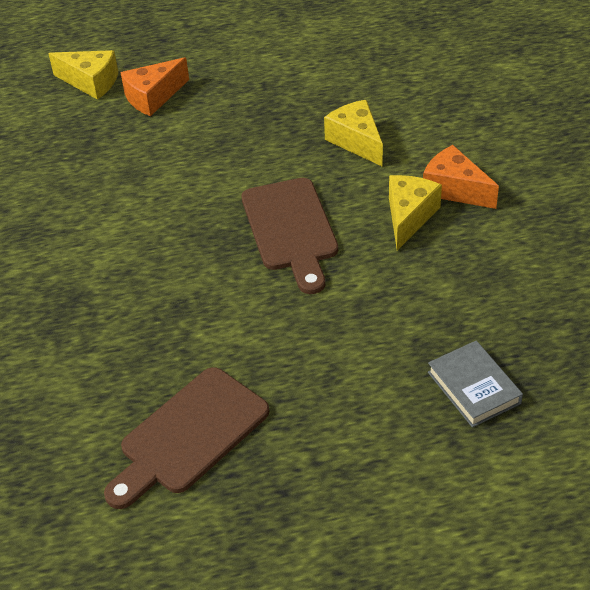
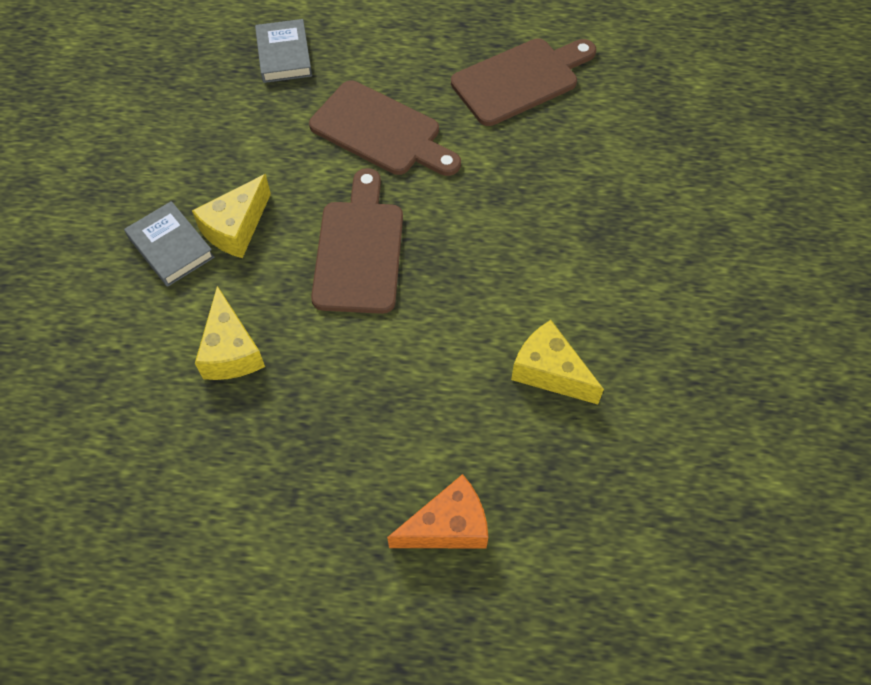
camera: 165 degrees left, 15 degrees up
(91, 82) = (529, 595): yellow cheese -> yellow cheese (549, 372)
(321, 334) = (381, 132): none -> brown cutting board
(454, 189) = (171, 247): orange cheese -> grey book

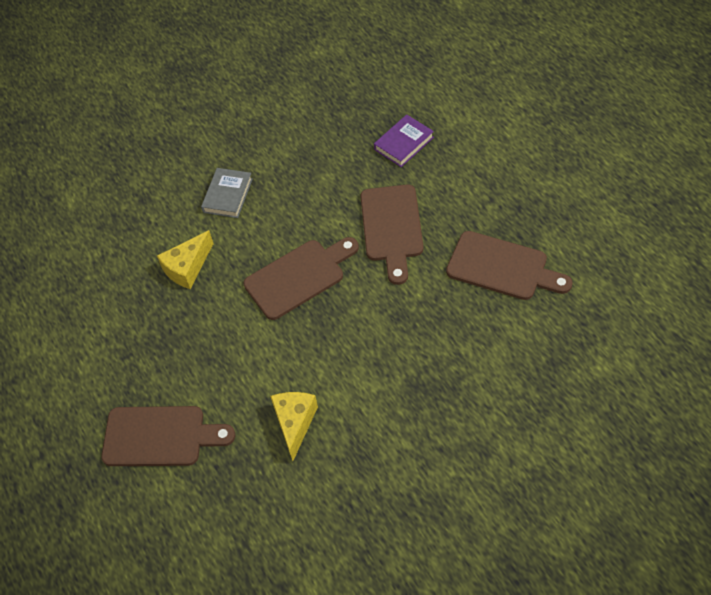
camera: 60 degrees right, 5 degrees down
(236, 228) = (264, 213): yellow cheese -> none
(284, 55) = (404, 143): grey book -> purple book
(448, 526) = (160, 436): orange cheese -> brown cutting board

